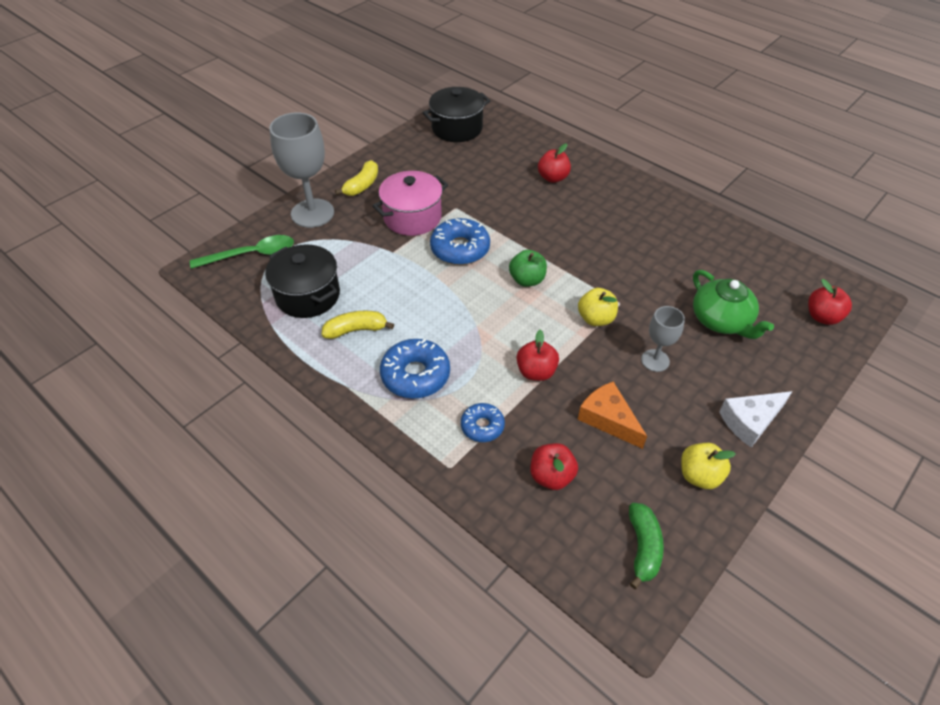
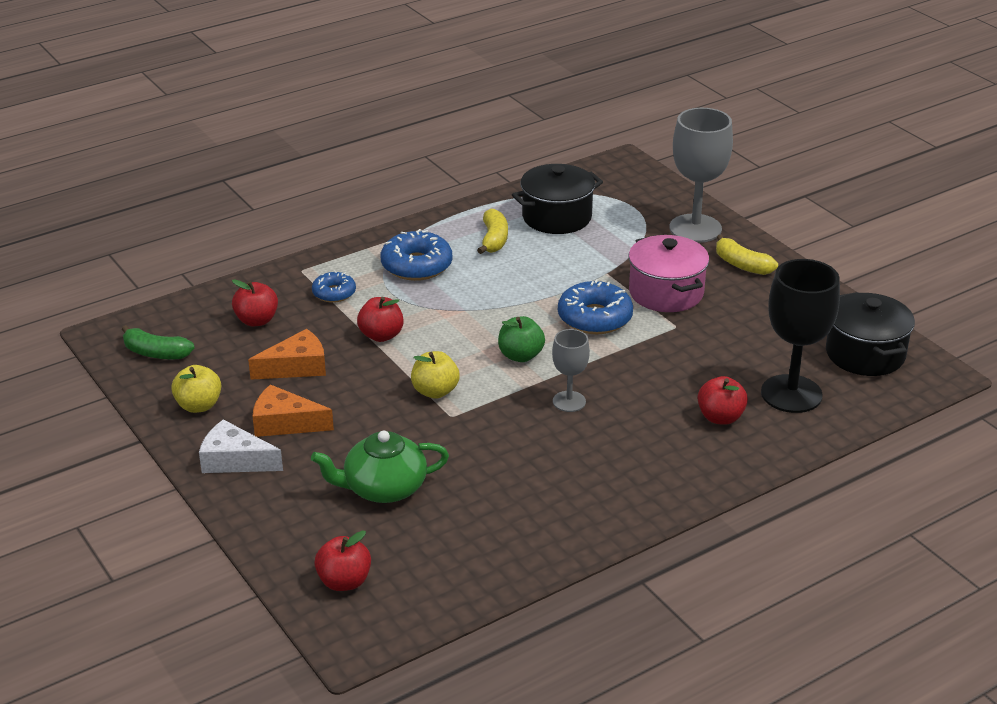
camera: 105 degrees right, 15 degrees down
(251, 255) = (634, 190): green spoon -> none
(513, 153) = (791, 394): none -> black goblet
(655, 360) = (352, 418): grey goblet -> grey goblet (569, 401)
(686, 402) = (285, 423): none -> orange cheese
(750, 421) = (235, 460): white cheese -> white cheese turned 60 degrees counterclockwise

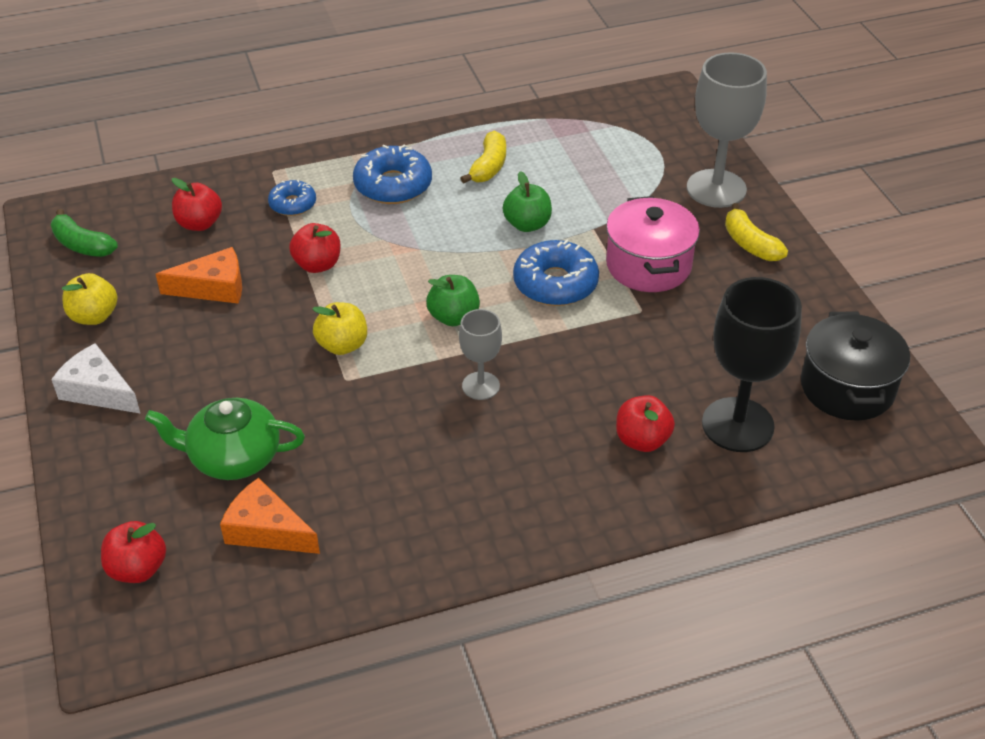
camera: 15 degrees right, 10 degrees up
(285, 423) = (170, 354): orange cheese -> orange cheese (267, 530)
(549, 278) = (527, 224): none -> green apple
(557, 217) = (568, 150): black pot -> none

